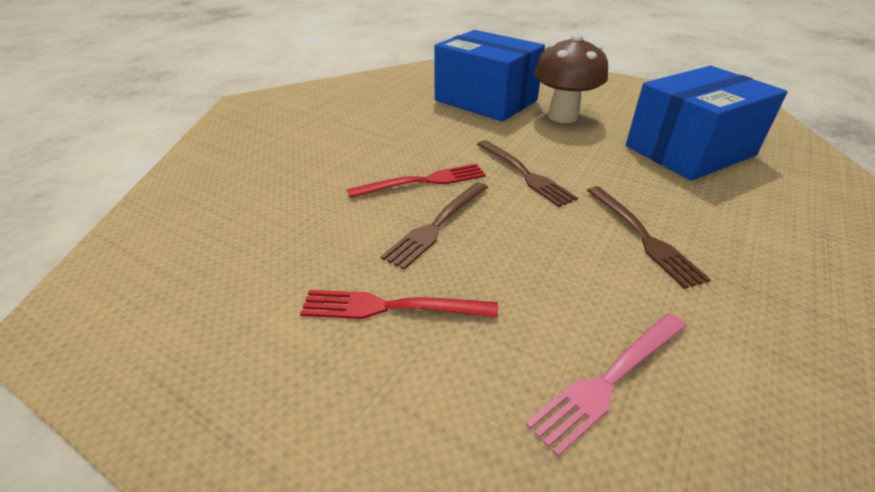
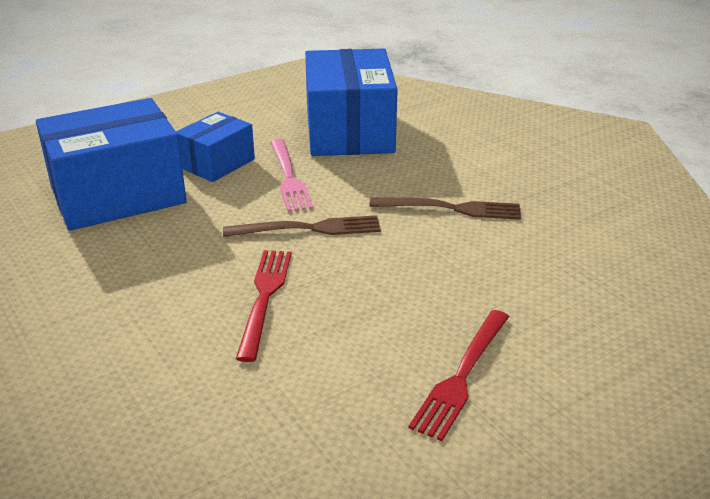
camera: 65 degrees left, 5 degrees down
(437, 225) = (355, 312): brown fork -> none
(563, 116) = (217, 163): brown mushroom -> blue box
(609, 380) = (590, 289): pink fork -> pink fork (289, 177)

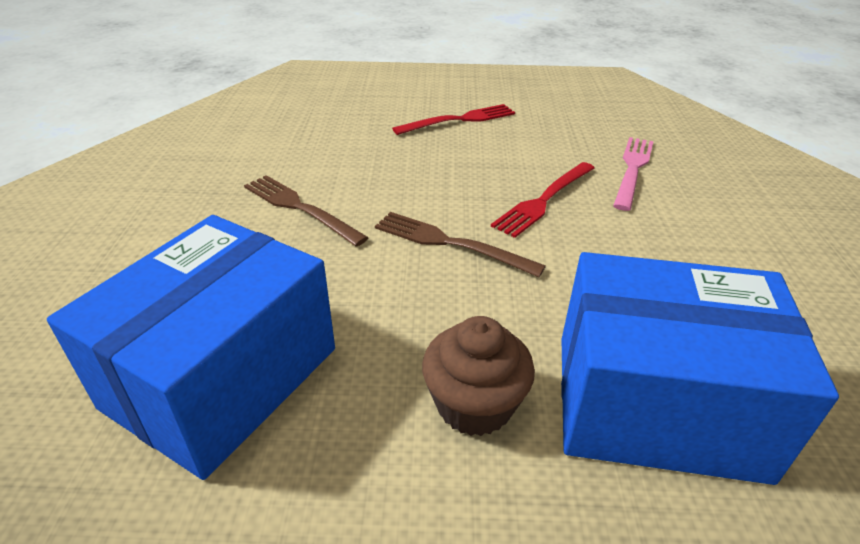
camera: 145 degrees left, 5 degrees up
(217, 163) = (474, 405): blue box -> brown cupcake
(289, 177) = (402, 323): pink fork -> pink fork (633, 169)

